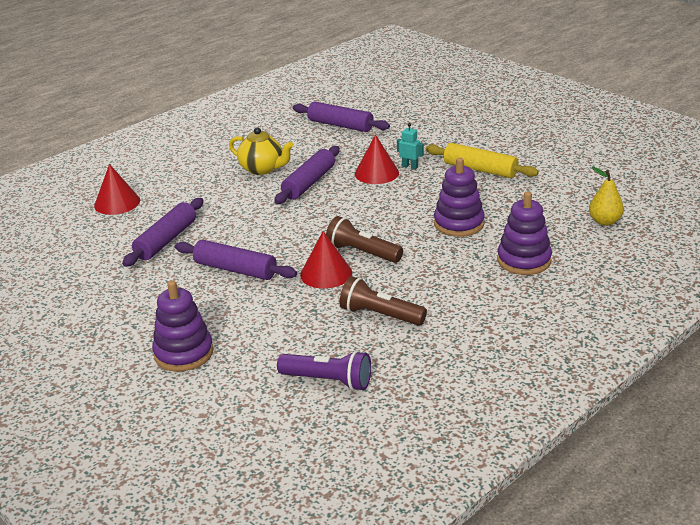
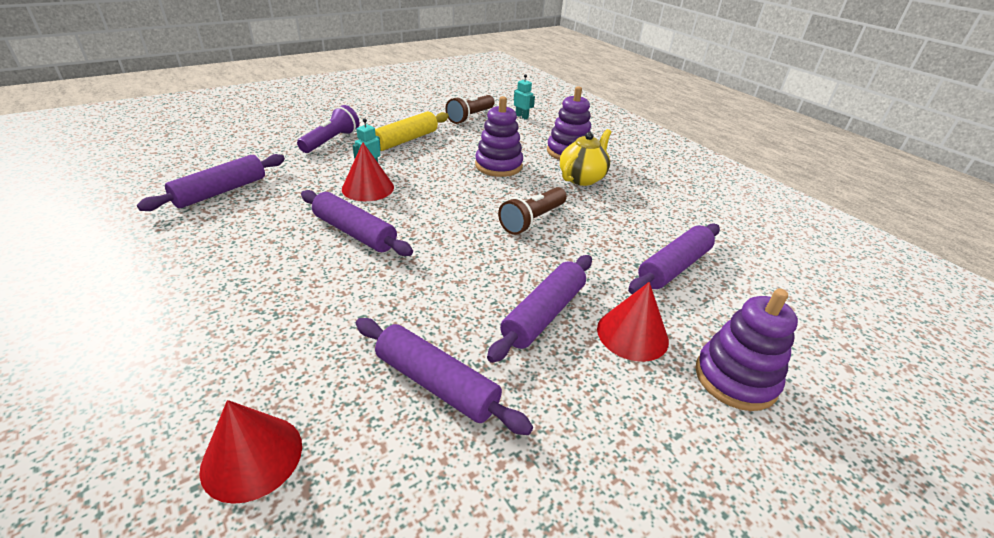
camera: 85 degrees left, 5 degrees up
(262, 169) = (281, 264): yellow teapot -> yellow teapot (582, 178)
(316, 329) = (673, 267): none -> purple rolling pin
(326, 273) = (567, 247): red cone -> red cone (632, 334)
(328, 381) = (758, 270): purple flashlight -> purple flashlight (331, 141)
(380, 315) = (647, 227): brown flashlight -> brown flashlight (470, 117)
(604, 221) = (521, 116): yellow pear -> turquoise robot

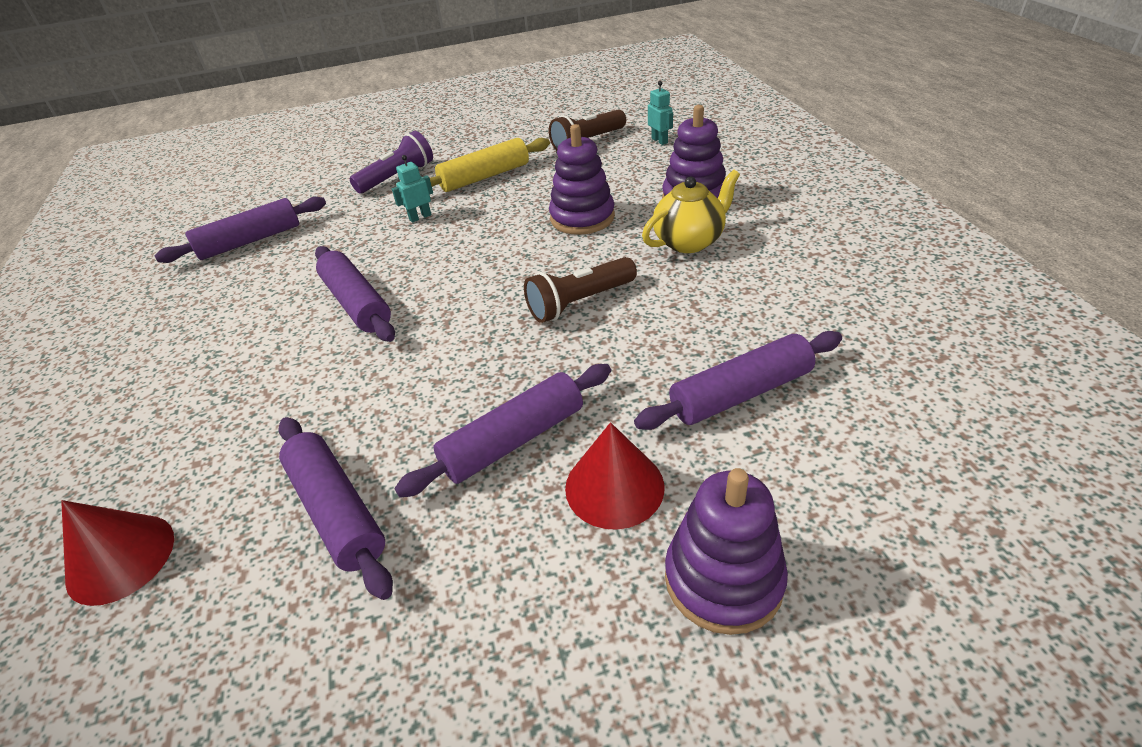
camera: 25 degrees right, 5 degrees up
(368, 188) = (404, 243): red cone -> none

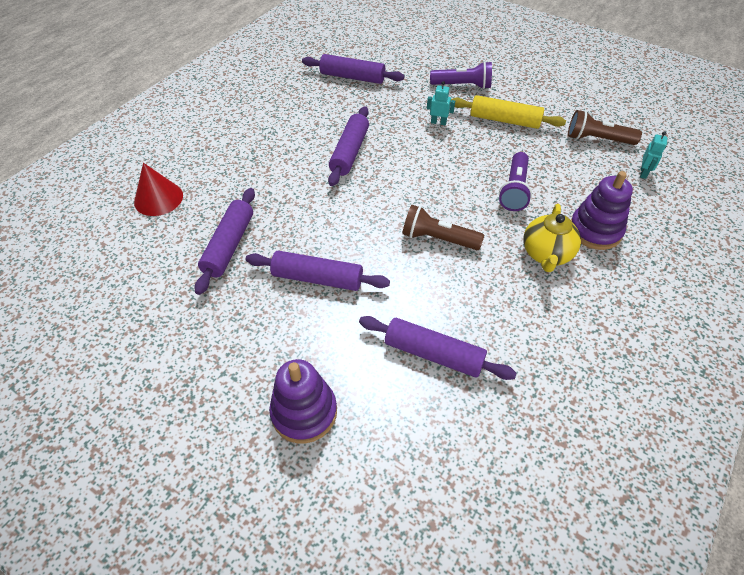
camera: 45 degrees right, 10 degrees up
(582, 217) = (514, 190): purple stacking toy -> purple flashlight
(614, 487) = (323, 336): red cone -> none
(689, 241) = (546, 254): yellow teapot -> yellow teapot turned 90 degrees clockwise

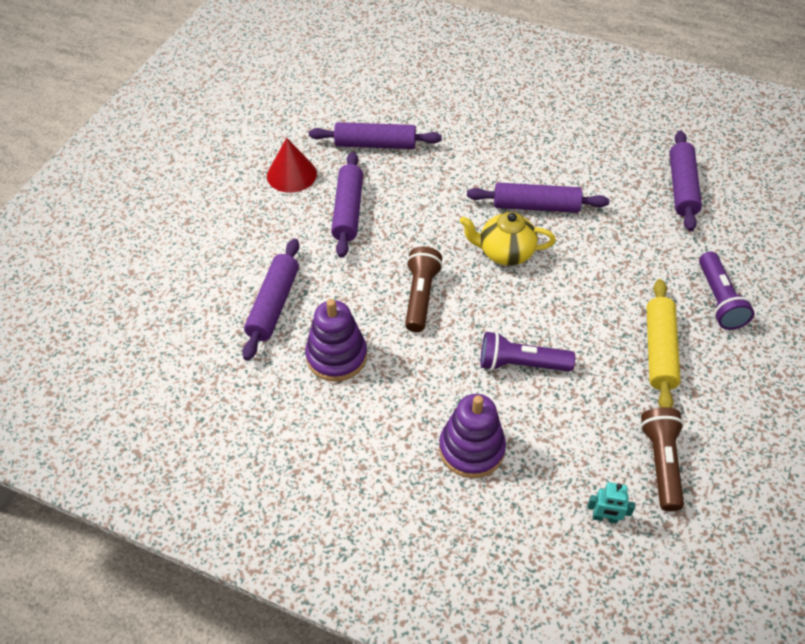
camera: 80 degrees right, 0 degrees up
(158, 198) = (422, 86): red cone -> red cone (291, 174)
(304, 412) = (209, 226): purple stacking toy -> purple stacking toy (336, 356)
(438, 122) = (624, 280): turquoise robot -> none
(546, 254) = (420, 396): yellow teapot -> yellow teapot (505, 253)

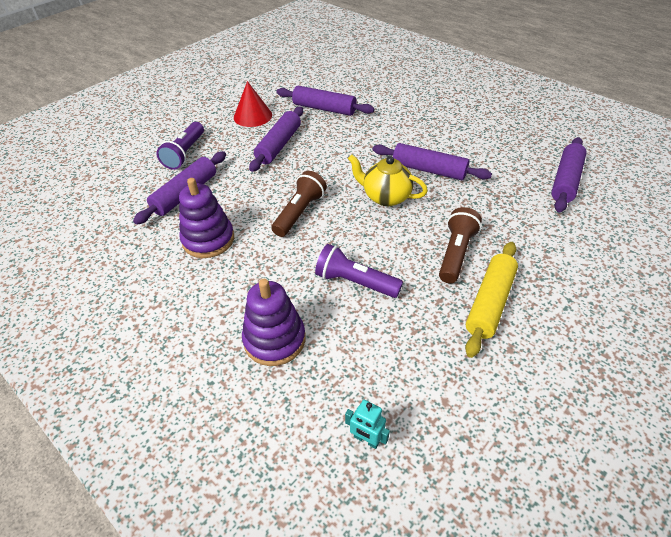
camera: 20 degrees right, 5 degrees down
(661, 463) = (447, 403): brown flashlight -> brown flashlight (455, 253)
(719, 300) = (567, 274): purple flashlight -> purple flashlight (185, 153)

